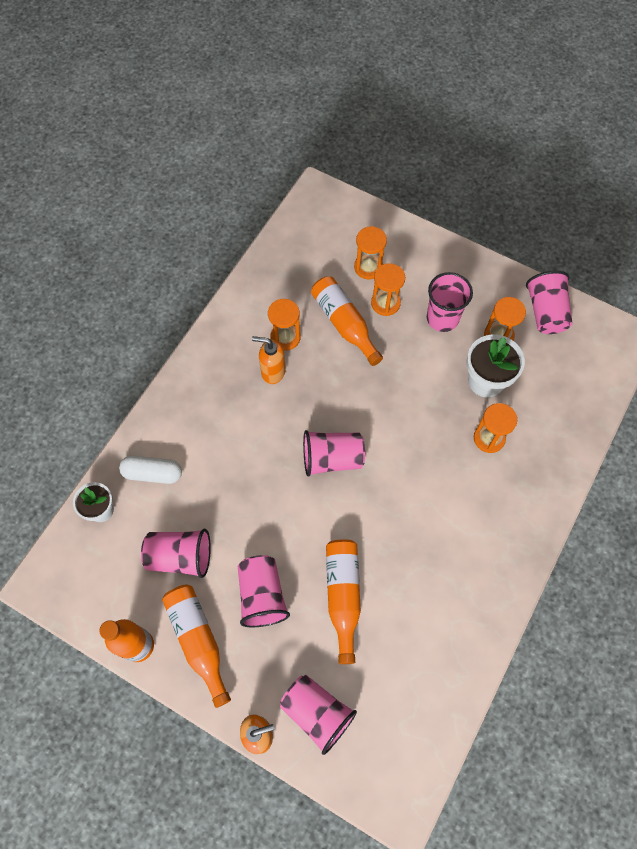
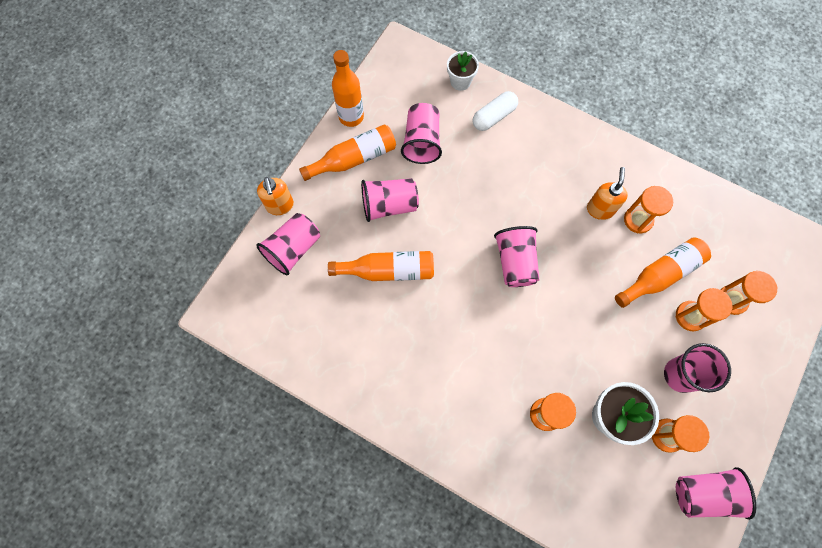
camera: 90 degrees right, 5 degrees up
(153, 473) = (494, 116): white capsule -> white capsule turned 45 degrees clockwise

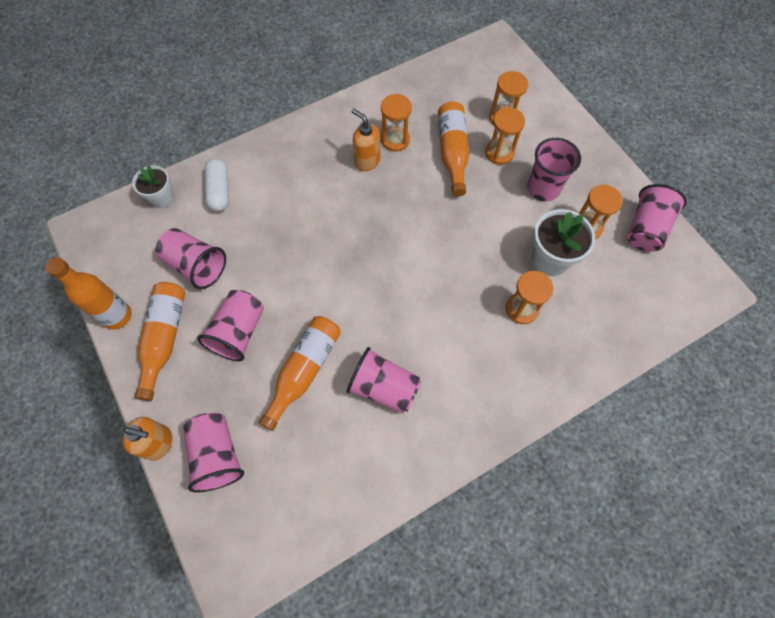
camera: 60 degrees left, 5 degrees down
(515, 262) = (370, 254): pink cup -> pink cup (384, 387)

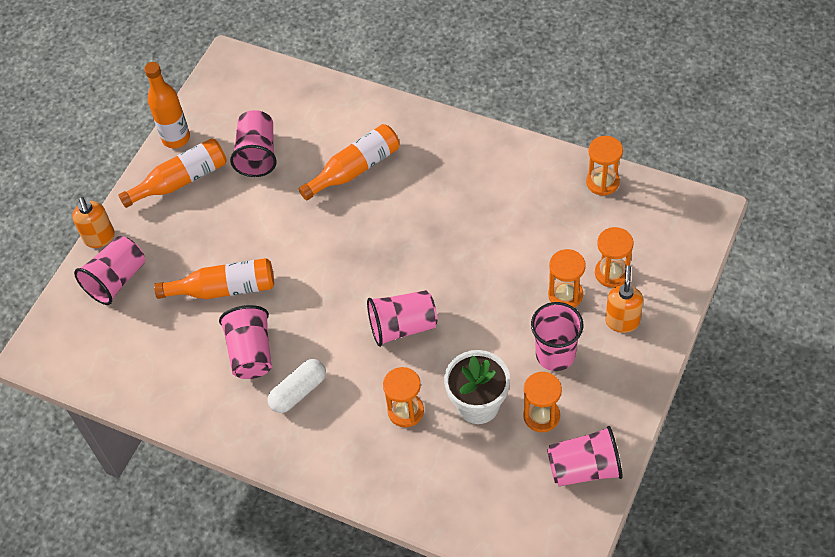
camera: 60 degrees right, 10 degrees down
(162, 198) = (299, 88): white flower pot -> none
(219, 191) = (338, 119): white capsule -> white capsule (298, 392)
(239, 332) = (223, 223): pink cup -> pink cup (403, 327)
(367, 161) = (461, 199): orange soap dispenser -> orange soap dispenser (622, 321)
(395, 140) = (504, 205): orange hourglass -> orange hourglass (602, 182)
(452, 152) = (531, 257): orange bottle -> orange bottle (355, 169)

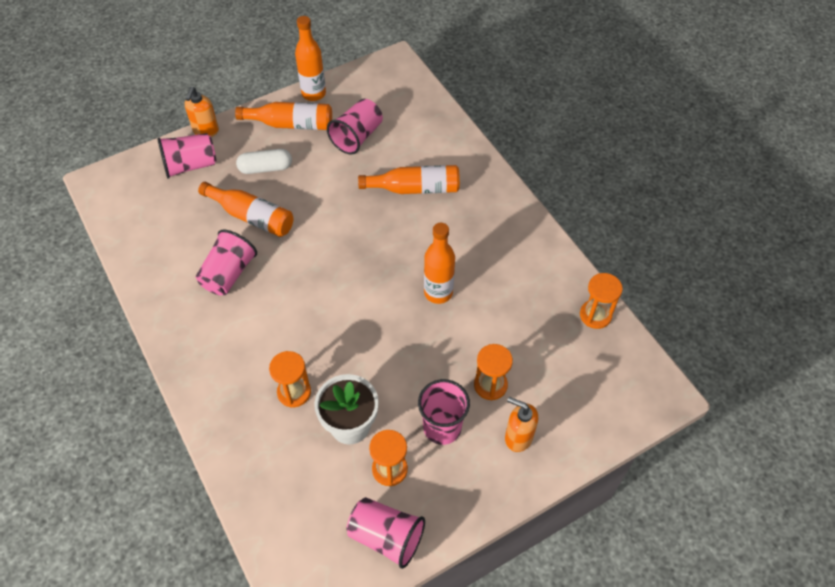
camera: 30 degrees right, 0 degrees up
(298, 392) = (234, 324): white capsule -> white capsule (265, 168)
(403, 327) = (348, 326): pink cup -> none
(456, 247) = (438, 293): none -> orange bottle
(611, 273) = (542, 392): orange hourglass -> none
(622, 321) = (518, 437): orange soap dispenser -> orange soap dispenser turned 105 degrees counterclockwise

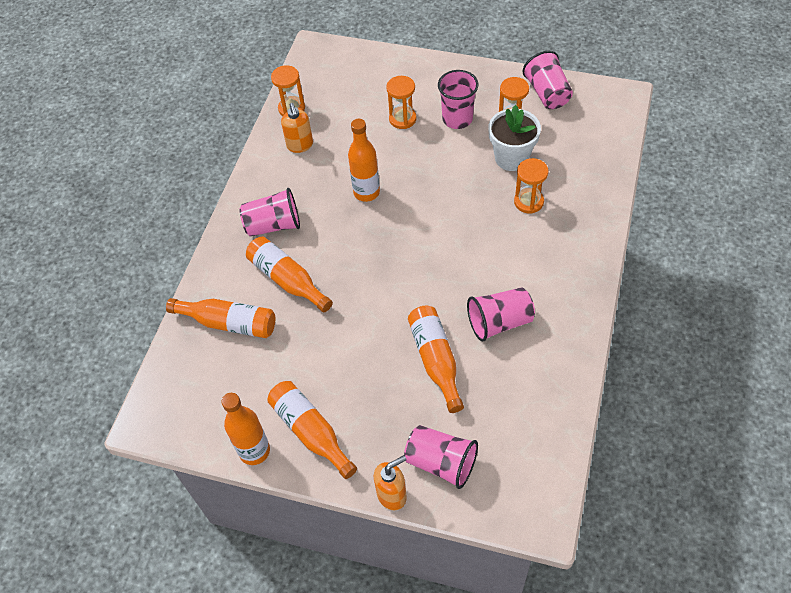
camera: 130 degrees left, 0 degrees up
(265, 168) = (379, 400): white capsule -> none
(357, 137) = (273, 366): pink cup -> pink cup (273, 225)
(418, 137) = (229, 323): none -> orange bottle
(518, 437) = (420, 85): orange soap dispenser -> orange soap dispenser (300, 145)

